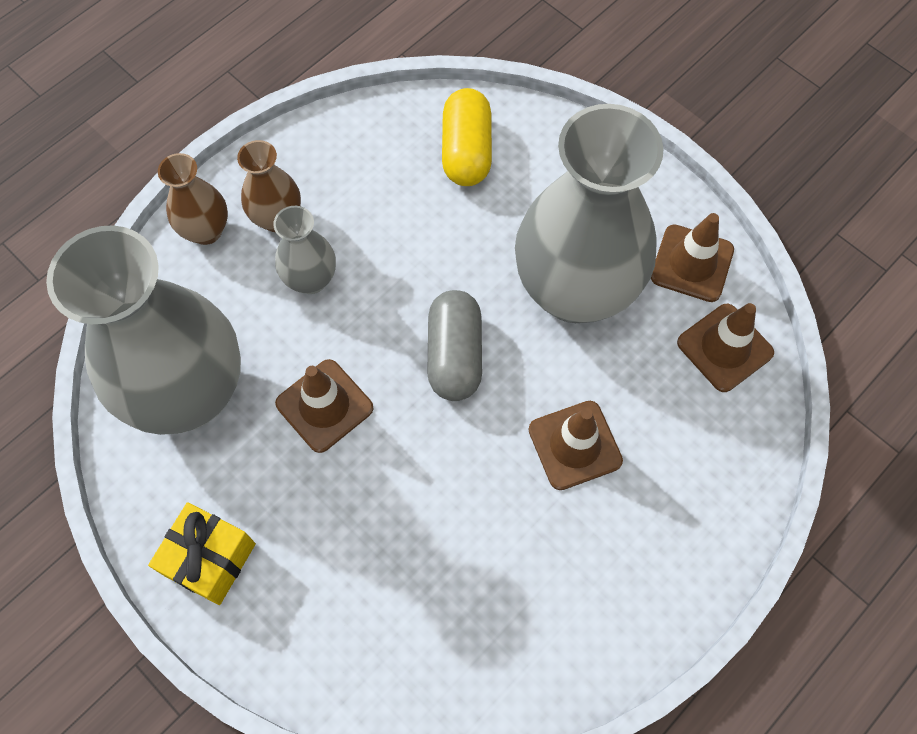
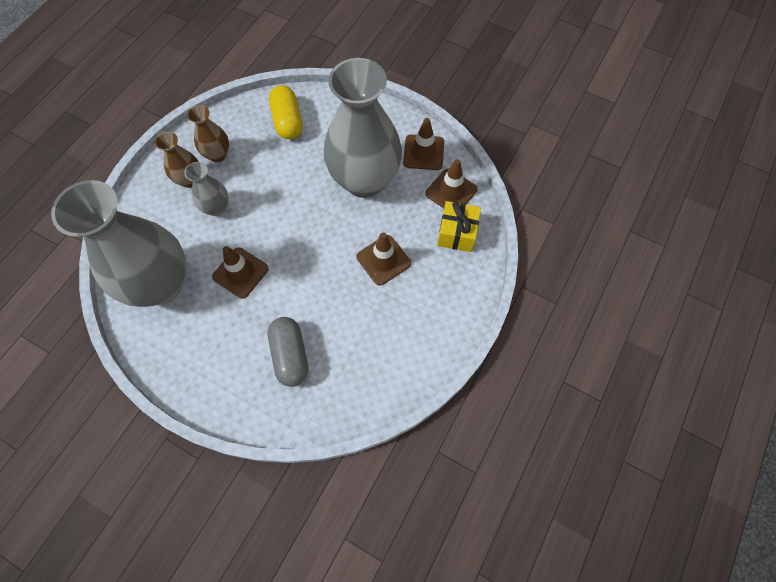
camera: 15 degrees left, 0 degrees up
(206, 230) = (150, 195): brown vase -> brown vase (217, 155)
(210, 559) = (195, 370): yellow gift -> yellow gift (457, 233)
(455, 355) = (307, 229): grey capsule -> grey capsule (290, 355)

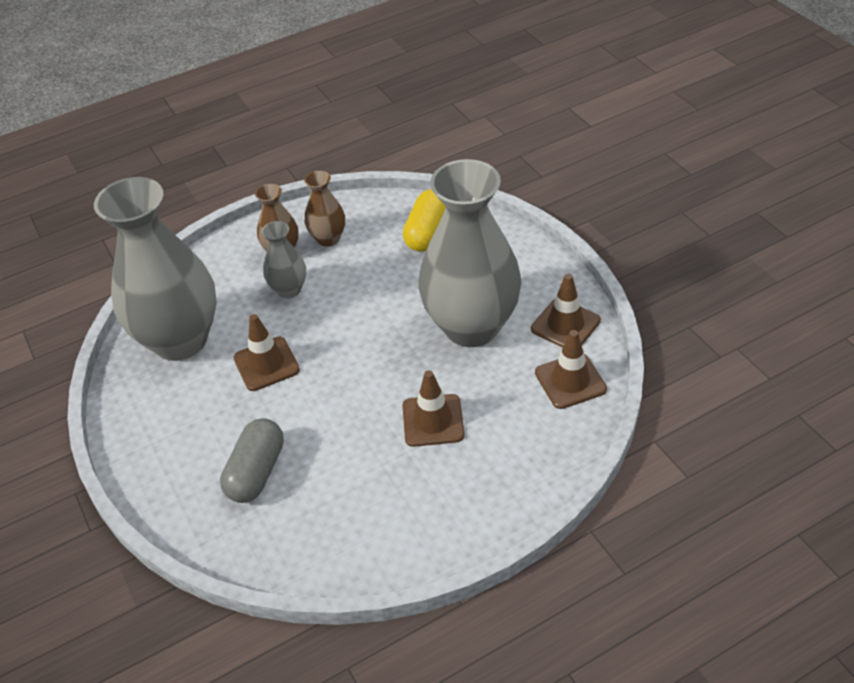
camera: 35 degrees right, 20 degrees down
(457, 233) = (544, 430): yellow gift -> none

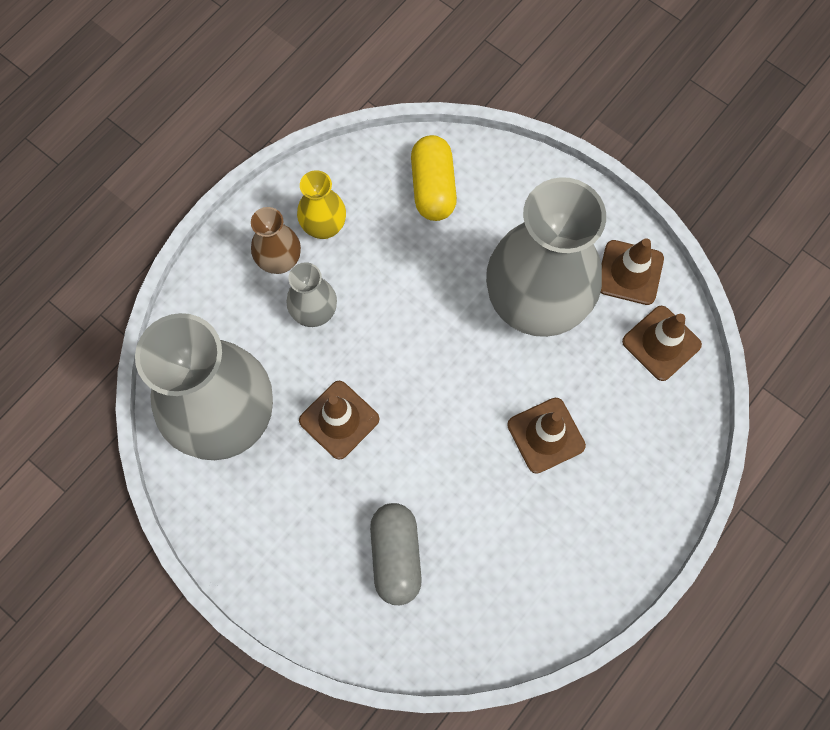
camera: 25 degrees left, 25 degrees up
(328, 239) = (324, 227): brown vase -> yellow vase

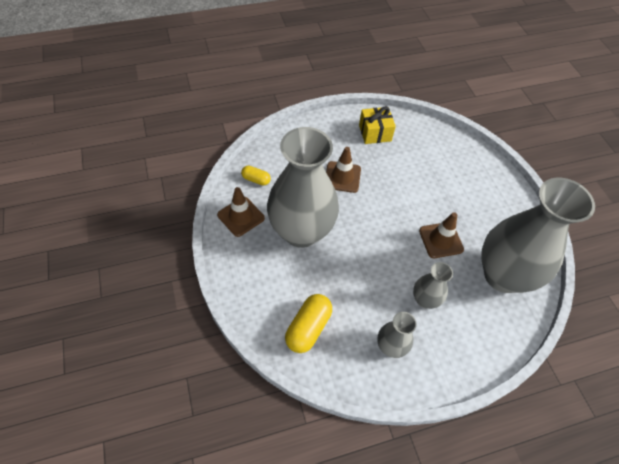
camera: 150 degrees left, 15 degrees down
(280, 261) = (430, 343): brown vase -> none
(324, 227) = (391, 347): yellow vase -> grey vase
(396, 556) = (444, 173): grey capsule -> none
(558, 567) = (375, 133): none -> yellow gift
(661, 343) = (256, 180): brown traffic cone -> yellow capsule

